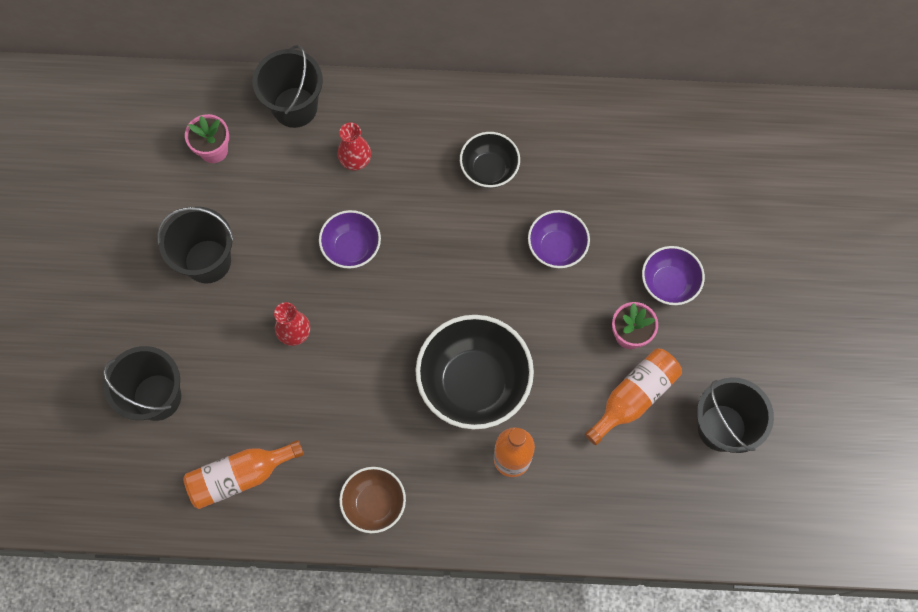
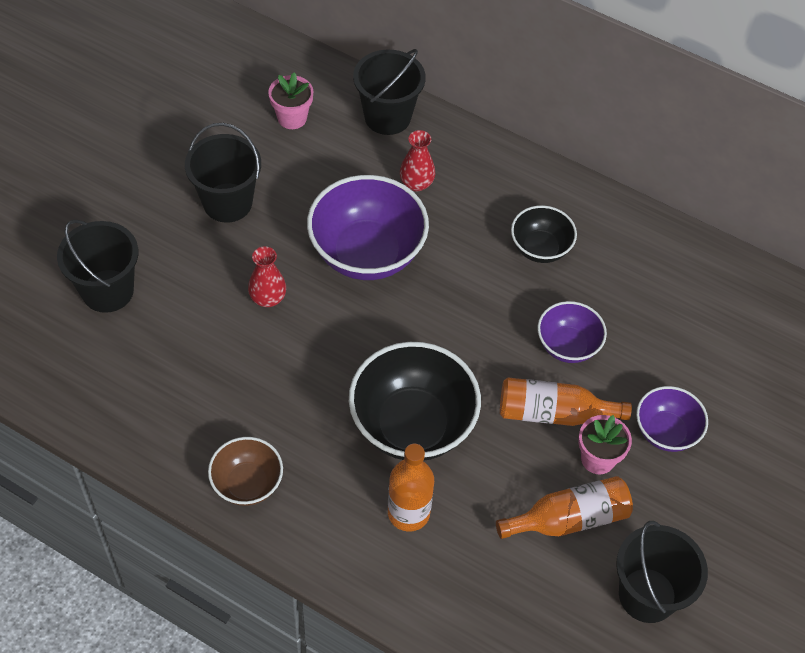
camera: 25 degrees right, 15 degrees down
(240, 476) = (137, 395): orange bottle -> orange bottle (553, 413)
(352, 248) = (367, 253): purple bowl -> purple bowl, size x1.80

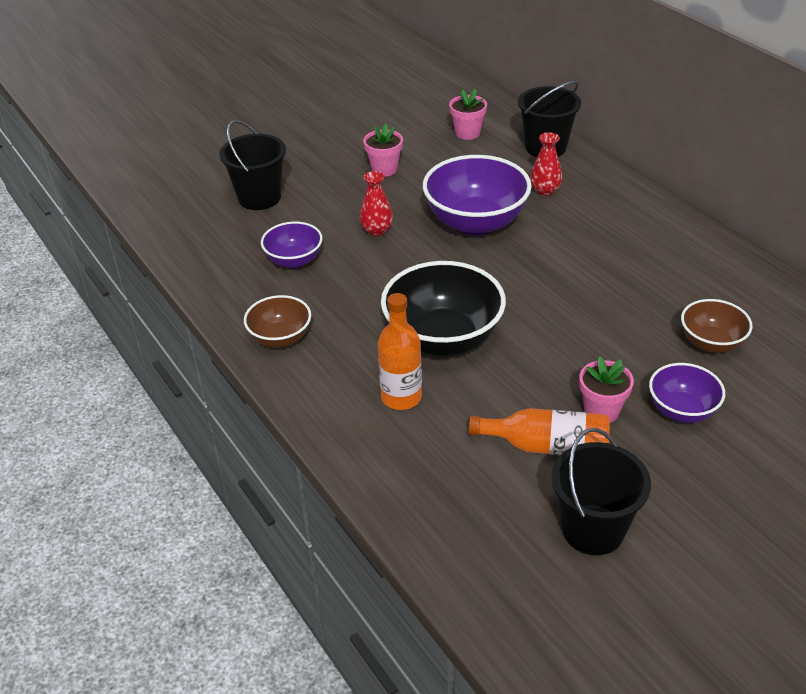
camera: 30 degrees right, 15 degrees down
(227, 203) = (384, 169): black bucket -> pink flower pot
(540, 248) = (630, 254): black bowl -> none
(553, 413) = (577, 366): orange bottle -> none
(567, 346) = (618, 324): purple bowl -> purple bowl (294, 261)
(659, 340) = (711, 343): none -> brown bowl

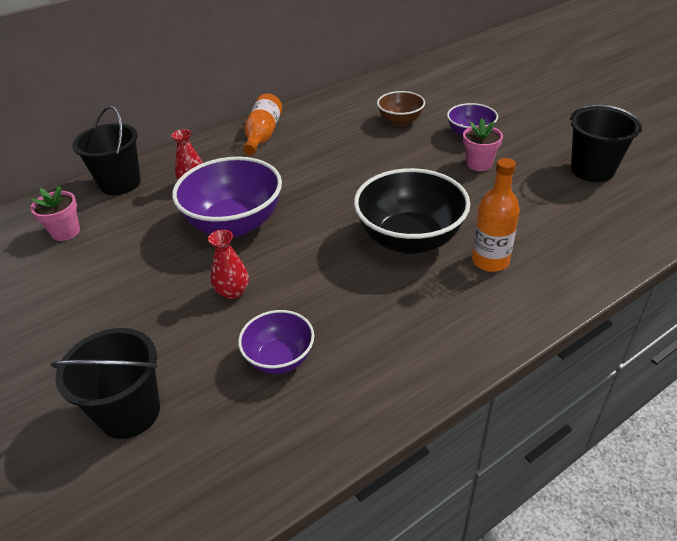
camera: 90 degrees left, 0 degrees up
(280, 338) = (421, 355): brown bowl -> none
(384, 169) = (110, 293): pink flower pot -> none
(547, 446) = (522, 187): orange bottle -> orange bottle (263, 135)

